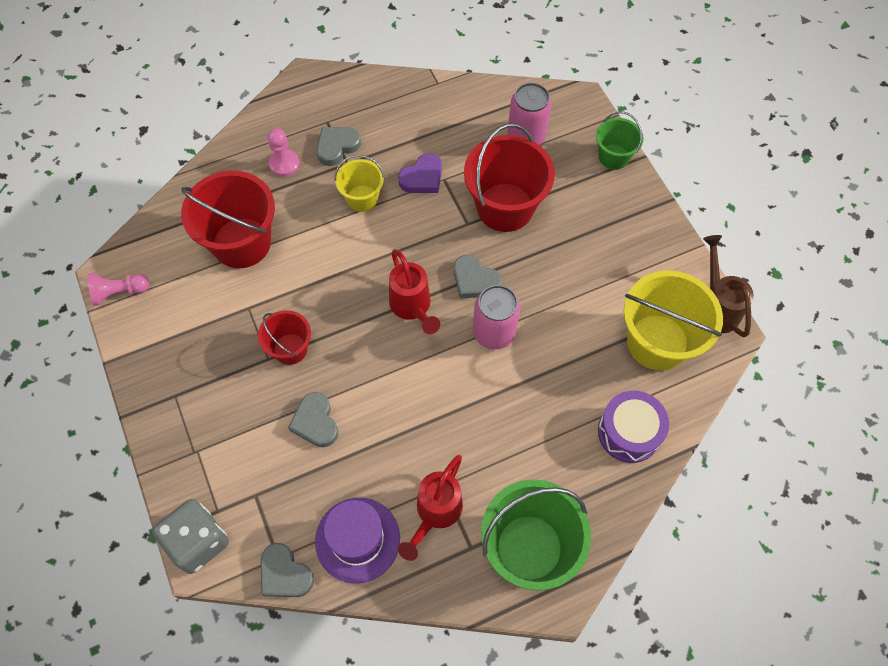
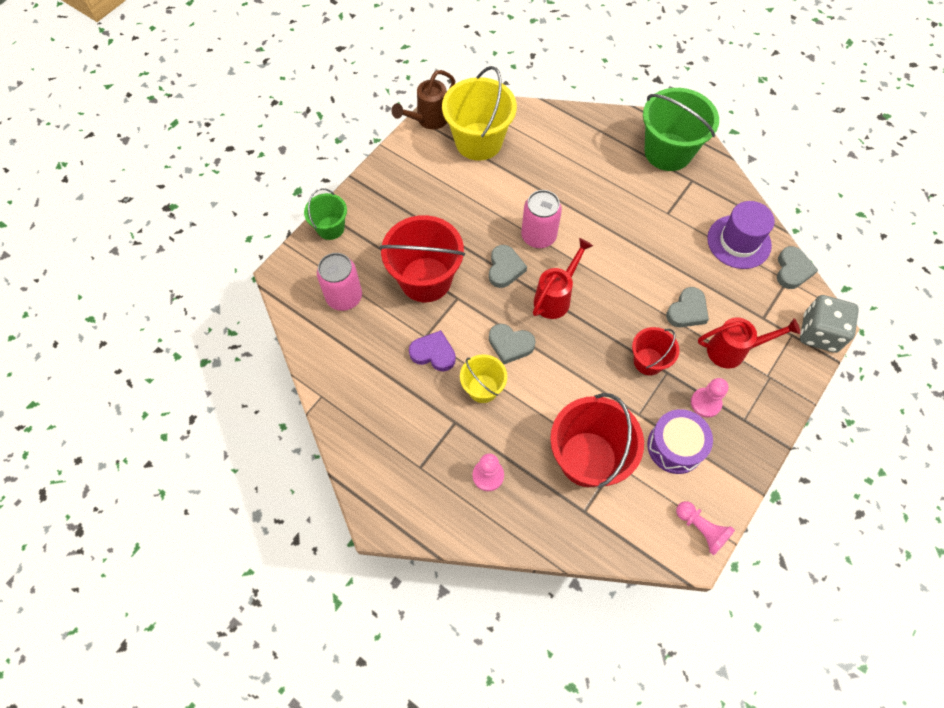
camera: 120 degrees left, 0 degrees up
(215, 372) = (705, 403): none -> pink pawn
(337, 147) = (442, 441): grey heart -> grey heart (510, 345)
(435, 513) = (688, 208): red watering can -> red watering can (733, 351)
(629, 432) = (555, 132): purple drum -> purple drum (675, 446)

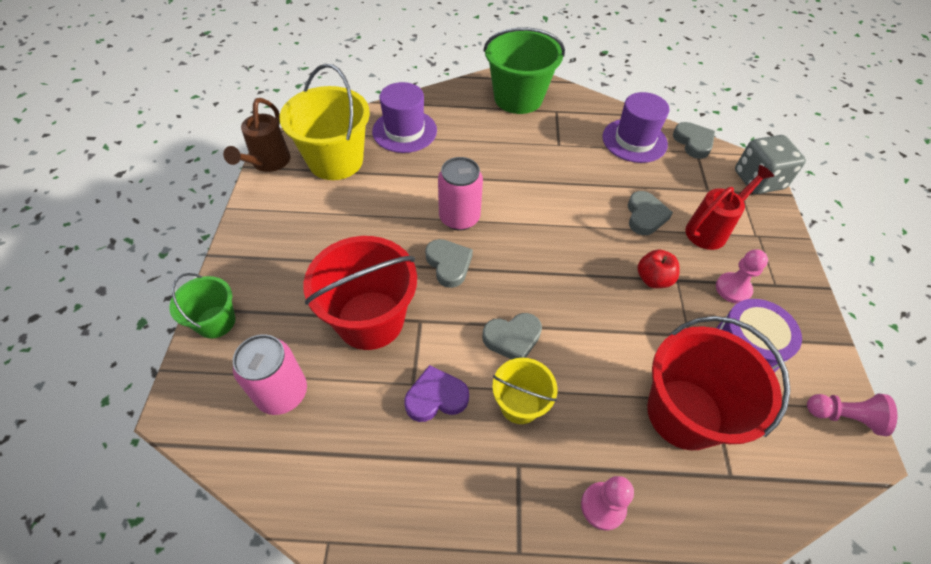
camera: 35 degrees left, 10 degrees down
(549, 139) = (404, 131): none -> purple hat
(556, 297) = (520, 266): red watering can -> none
(648, 361) = (653, 279): red bucket -> red apple

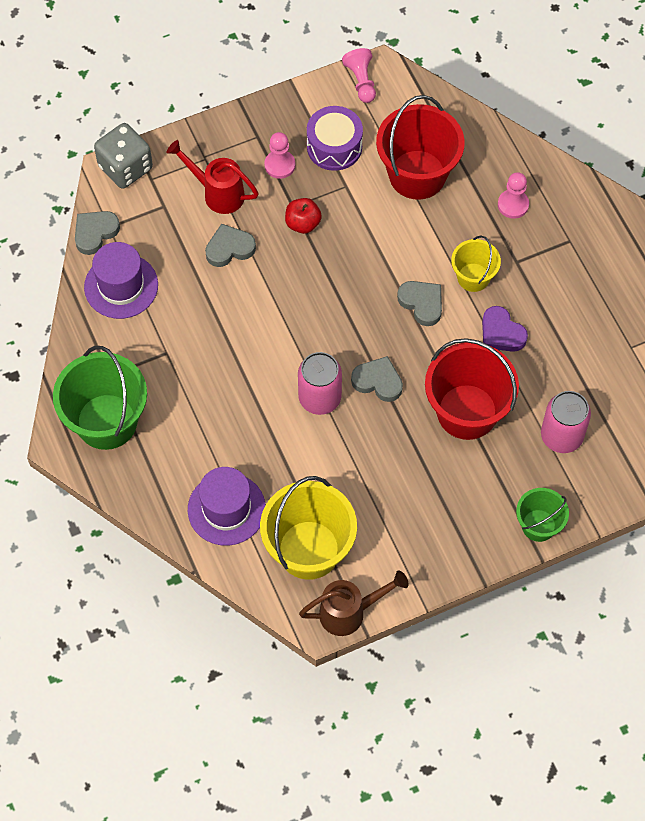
camera: 115 degrees left, 10 degrees up
(449, 264) = (378, 381): grey heart -> grey heart turned 75 degrees clockwise

